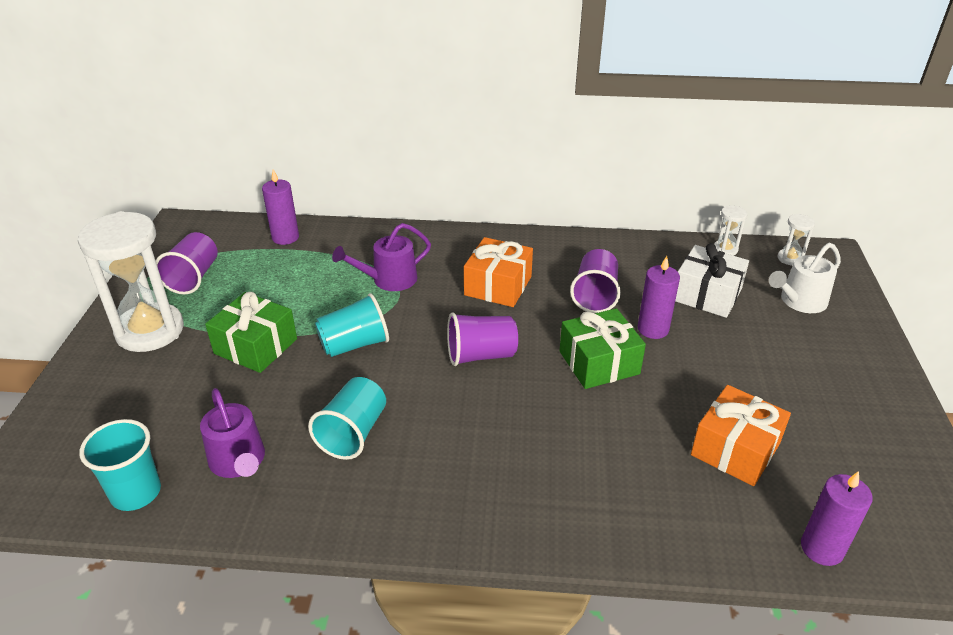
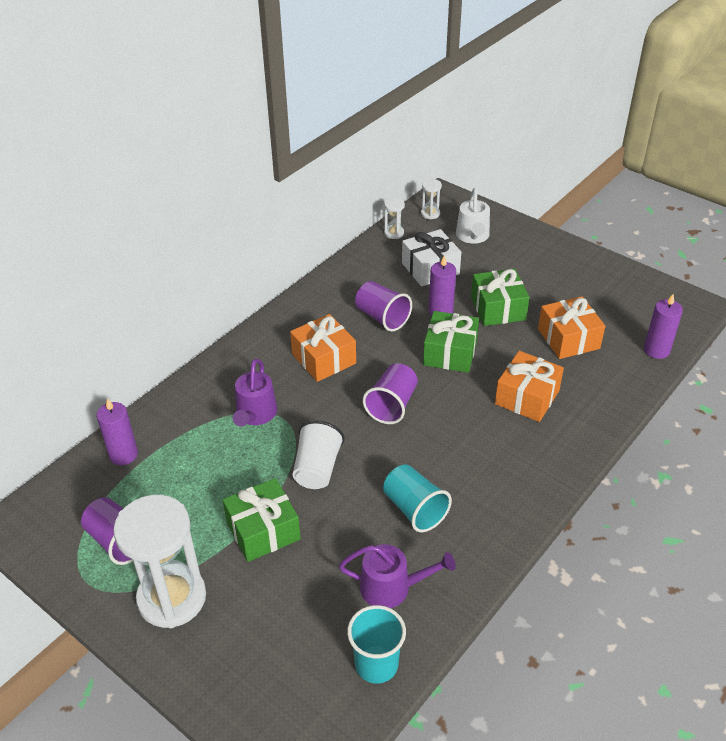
camera: 55 degrees left, 5 degrees up
(354, 344) = (317, 468): turquoise cup -> white cup
(597, 452) = (527, 397): none -> orange gift
(711, 369) = (498, 308): none -> green gift

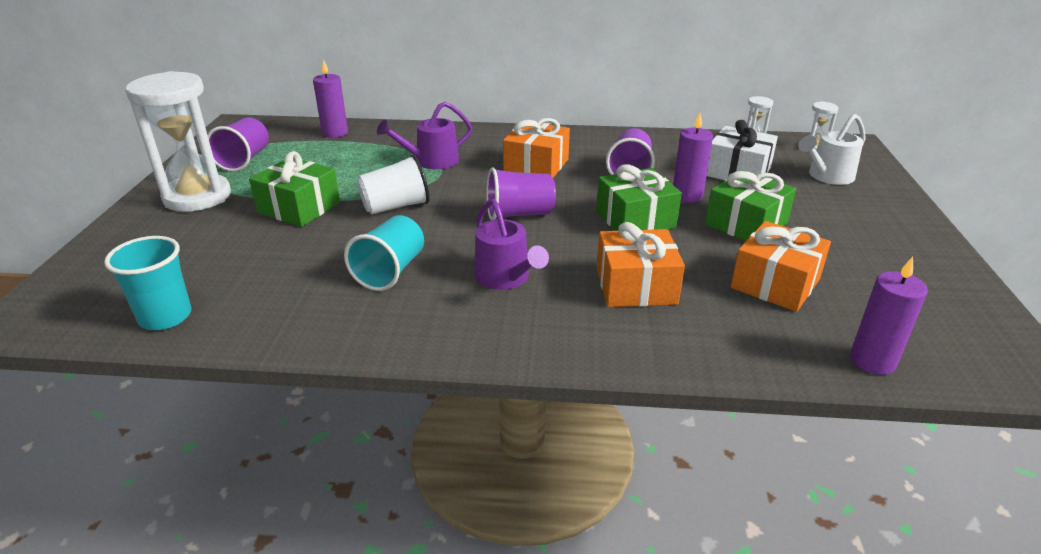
camera: 55 degrees right, 10 degrees down
(392, 588) = (273, 293): purple watering can -> purple watering can (505, 278)

